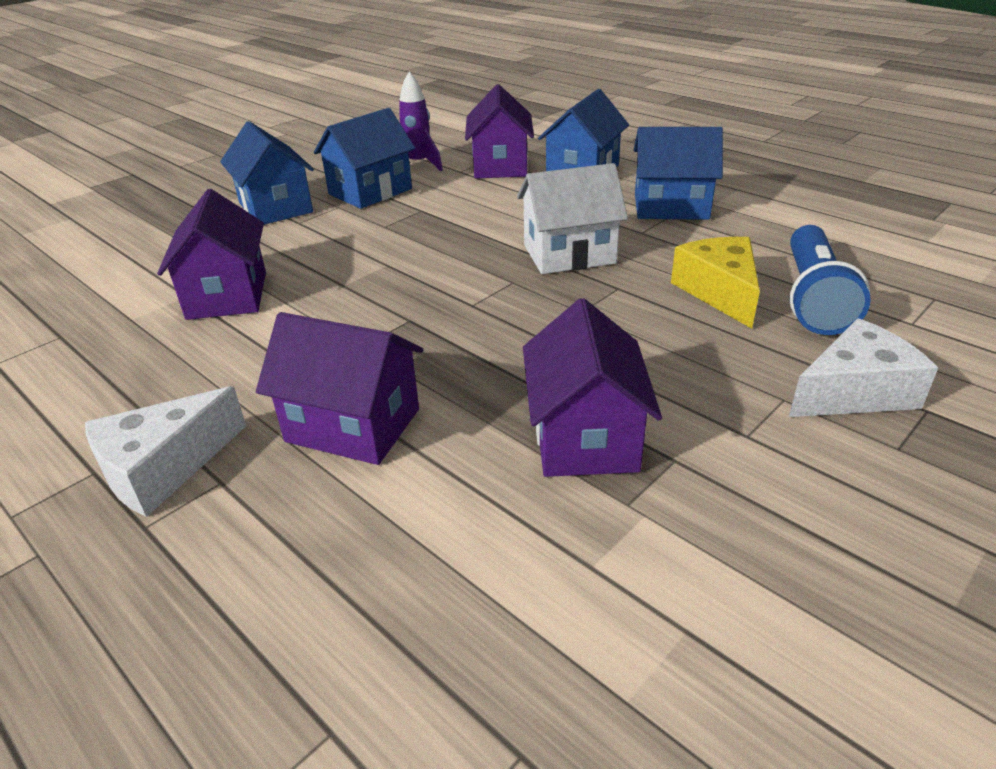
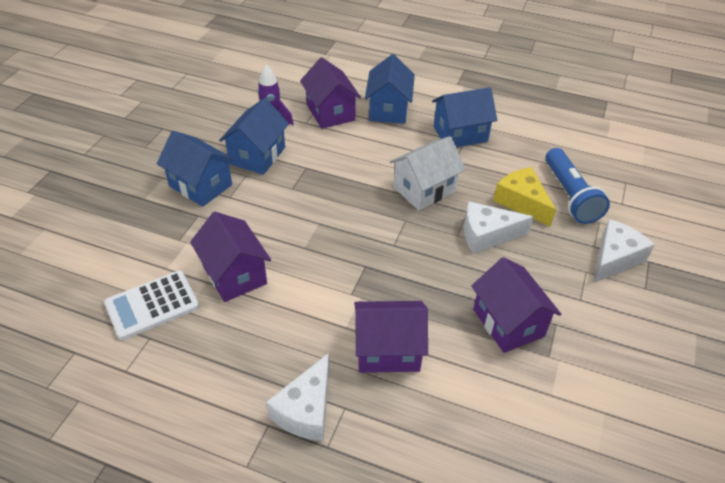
camera: 25 degrees left, 10 degrees up
(99, 305) = (152, 305): none -> white calculator
(631, 319) = (487, 235): none -> white cheese

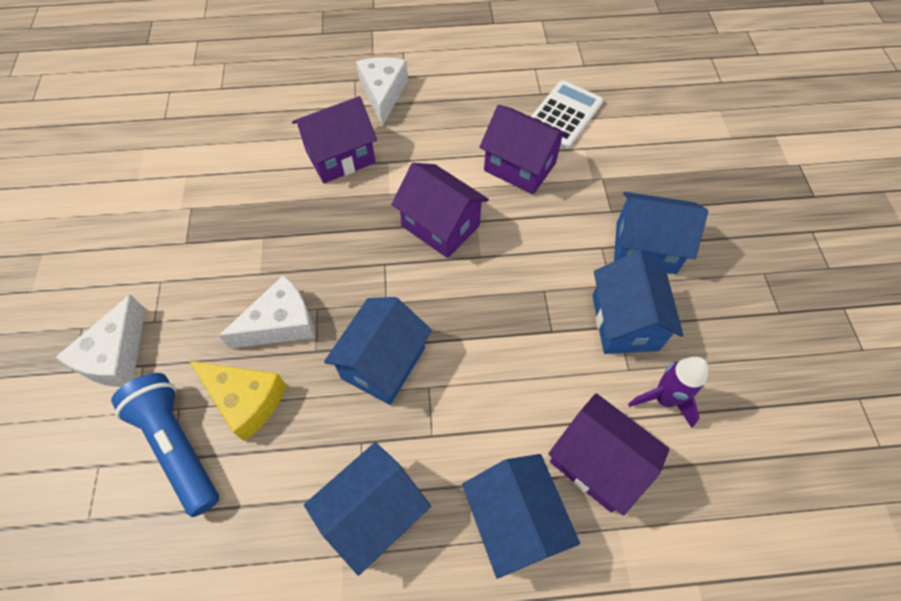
camera: 155 degrees right, 15 degrees up
(424, 189) = (383, 363): white house -> blue house
(508, 323) = (235, 224): purple house -> purple house (440, 226)

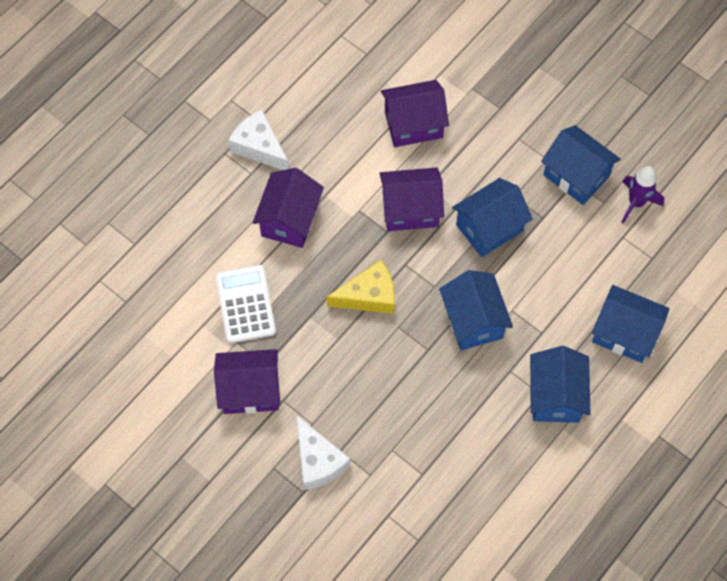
camera: 45 degrees left, 5 degrees up
(177, 446) = (417, 466): blue flashlight -> none
(246, 400) = (423, 410): yellow cheese -> yellow cheese (369, 296)
(281, 324) = (389, 354): white cheese -> none
(563, 115) = (400, 59): white calculator -> white calculator (245, 304)
(597, 463) = (635, 268): purple house -> purple house (250, 390)
(645, 247) = (543, 116): blue house -> blue house (489, 228)

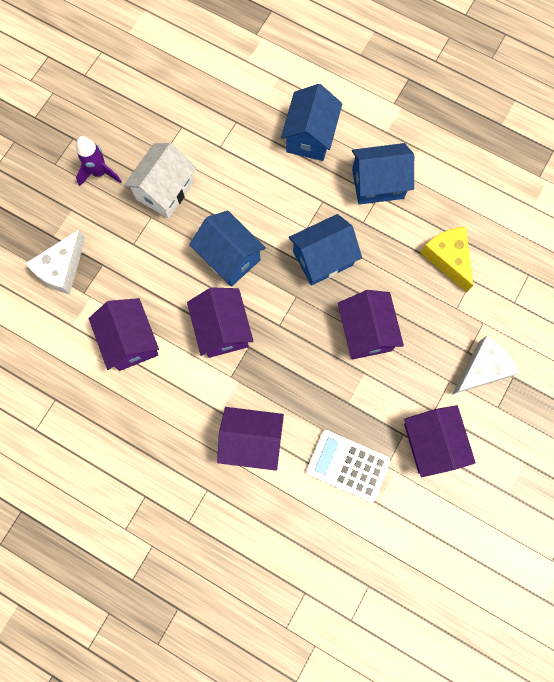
camera: 100 degrees left, 10 degrees up
(245, 304) = (347, 465): white calculator -> white calculator turned 45 degrees clockwise
(259, 147) = (176, 487): white cheese -> white cheese (61, 269)
(369, 296) = (317, 352): yellow cheese -> yellow cheese (448, 258)
(382, 349) = (366, 332): none -> purple house
(576, 176) = (165, 190): blue house -> white house
(636, 203) = (184, 139): purple rocket -> purple rocket (99, 172)

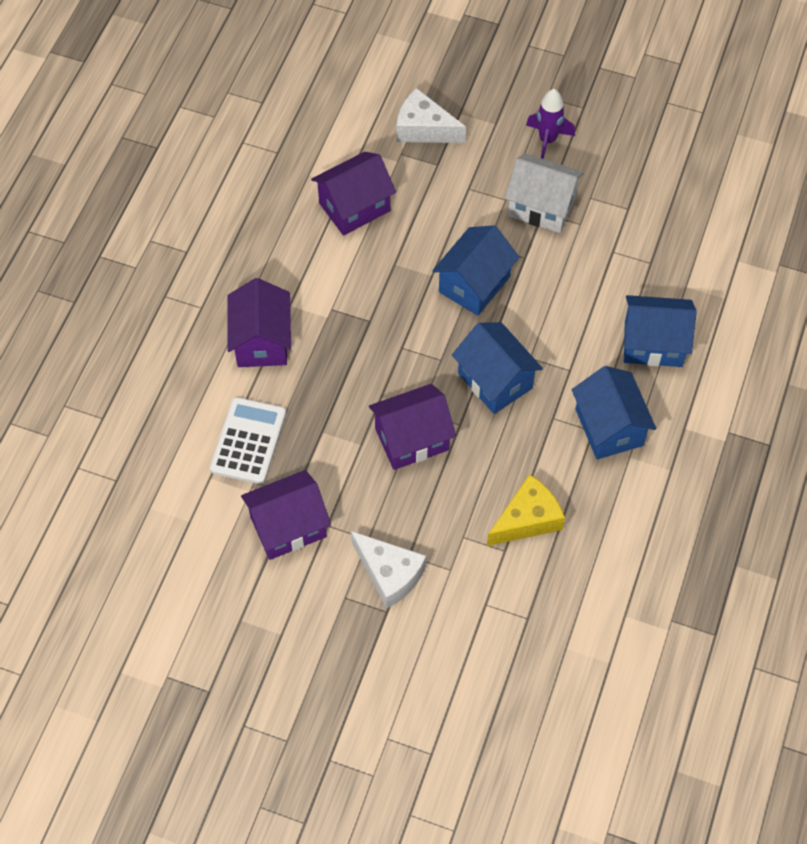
camera: 80 degrees right, 15 degrees down
(222, 329) = (385, 291): purple house -> none

